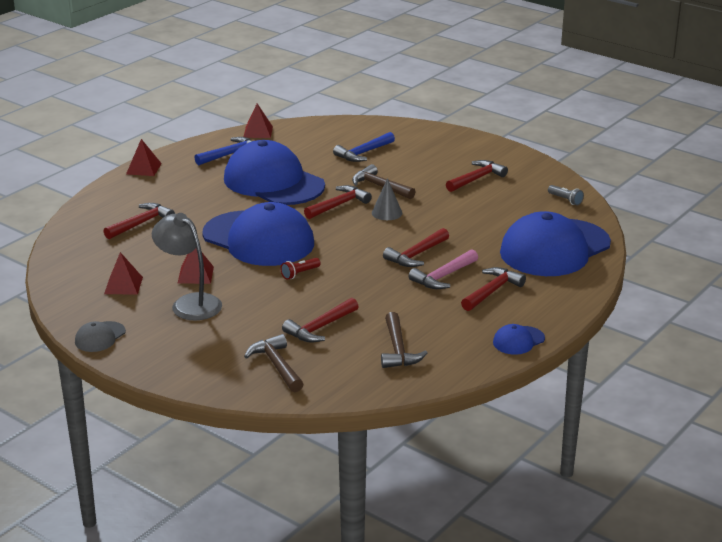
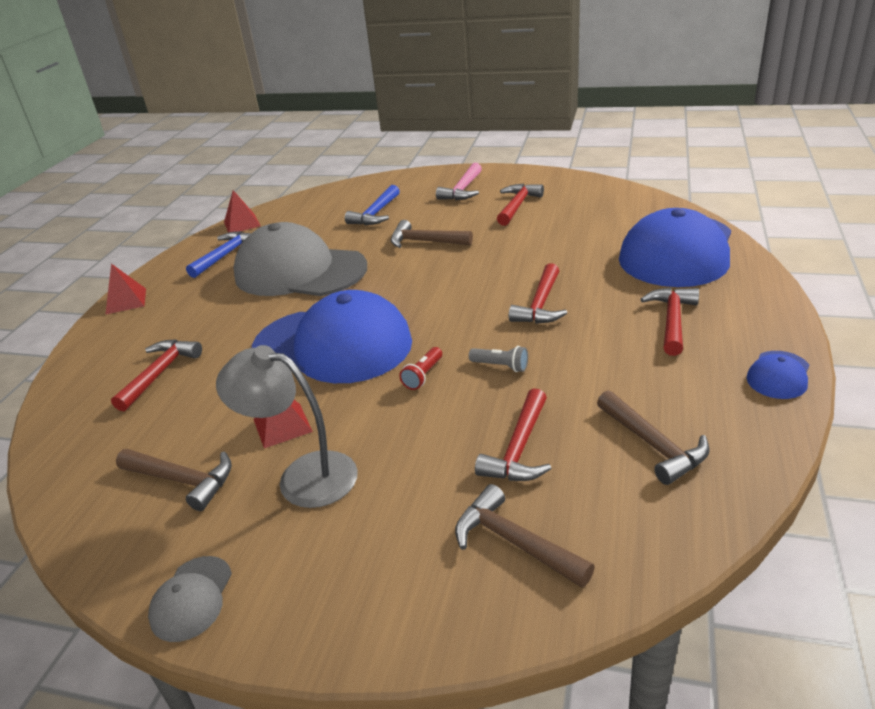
camera: 20 degrees left, 5 degrees up
(123, 285) = (183, 480): red pyramid -> brown hammer
(273, 182) = (300, 271): blue cap -> grey cap
(339, 205) = (397, 274): red hammer -> none
(387, 213) = (459, 267): grey cone -> none
(443, 277) = (598, 321): pink hammer -> pink hammer (462, 190)
(565, 200) = (626, 201): grey flashlight -> grey flashlight (501, 366)

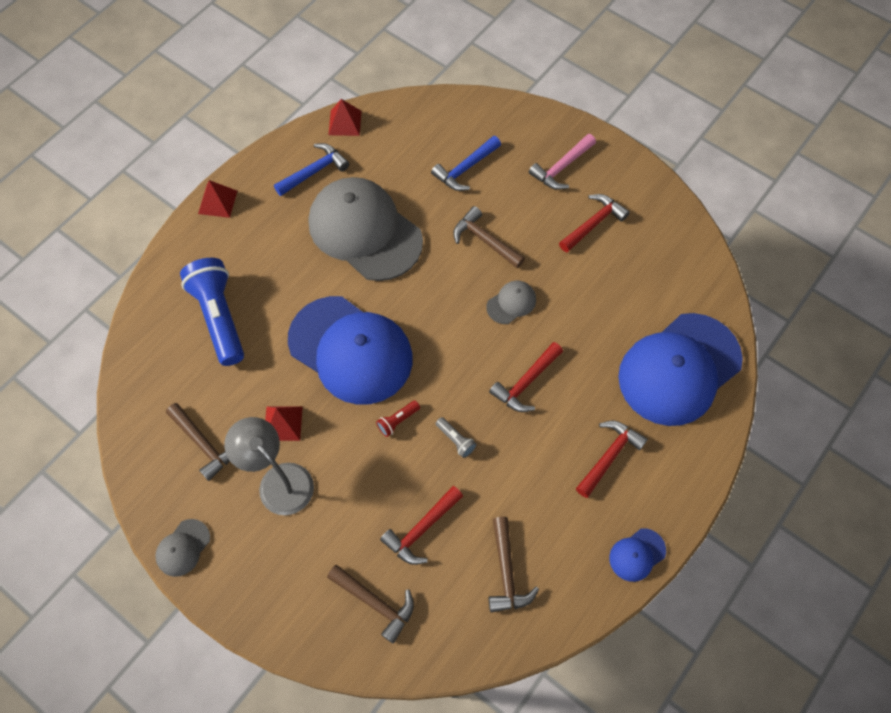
camera: 20 degrees right, 30 degrees up
(160, 373) = (219, 317): red hammer -> blue flashlight
(481, 265) = (511, 303): none -> grey cap
(514, 542) = (376, 603): brown hammer -> brown hammer turned 150 degrees clockwise

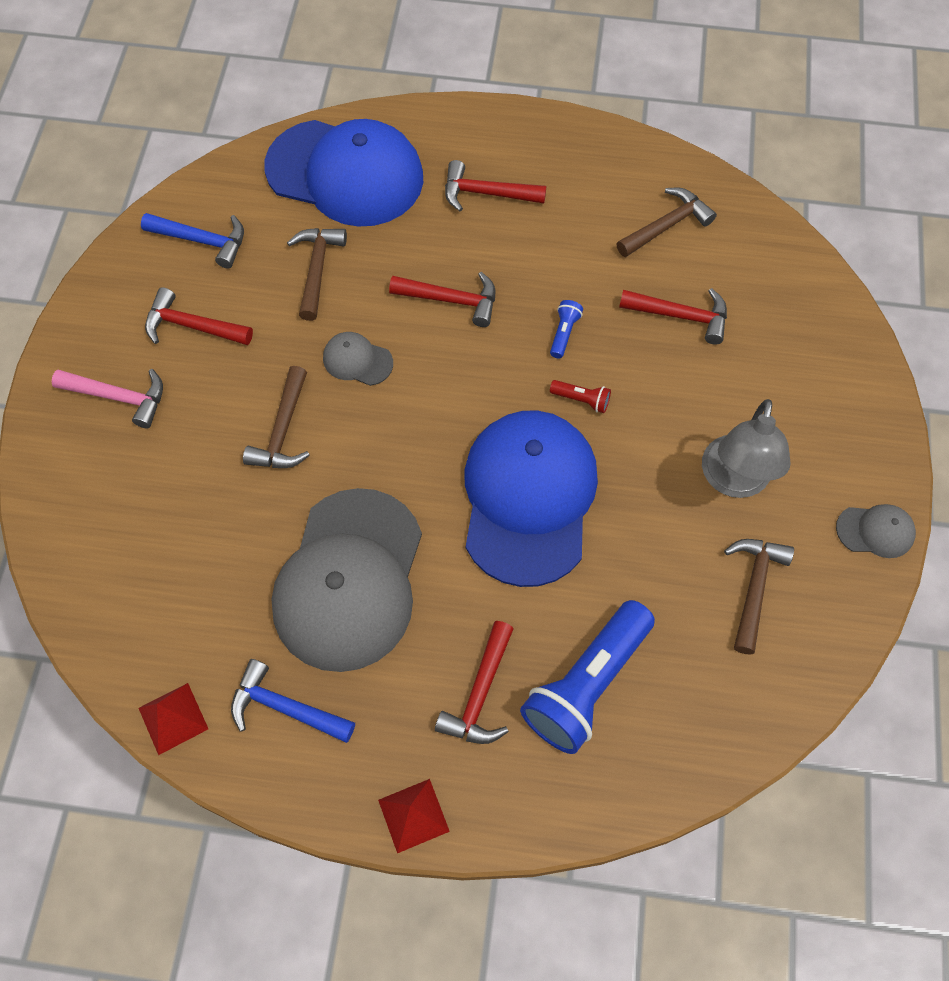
camera: 120 degrees left, 0 degrees up
(254, 262) = (480, 694): none -> red hammer
(283, 423) = (667, 517): red pyramid -> none
(376, 603) = (781, 318): brown hammer -> brown hammer (317, 269)
(456, 440) = (564, 333): grey flashlight -> blue flashlight
(465, 169) = (179, 509): blue hammer -> blue hammer (203, 241)
(637, 555) = (571, 134): blue cap -> none

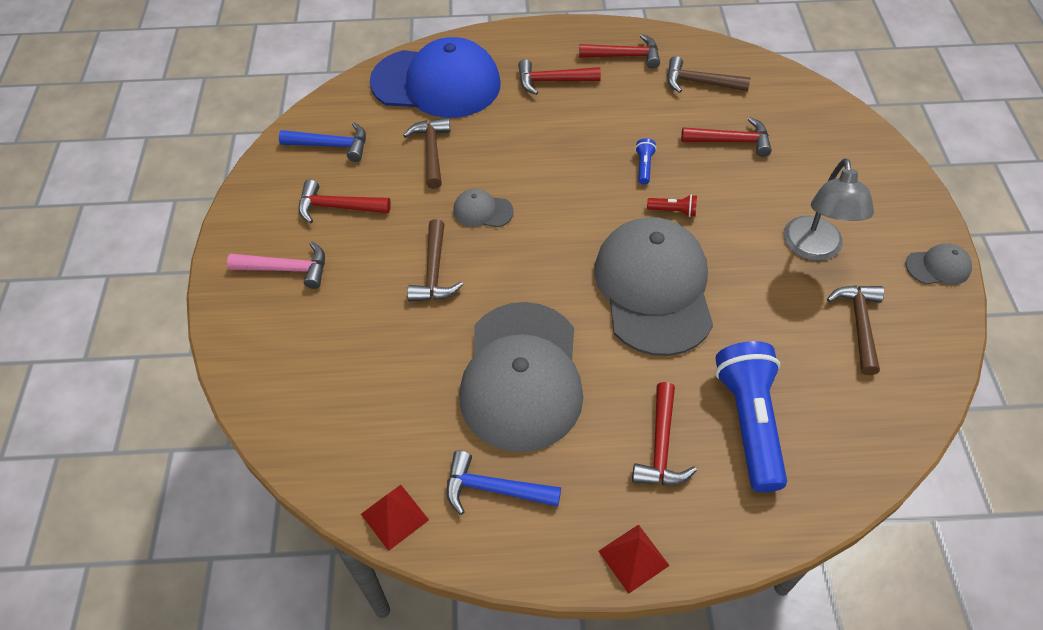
camera: 10 degrees left, 10 degrees down
(452, 300) = (547, 157): red hammer -> red hammer (625, 56)
(528, 498) = (654, 288): blue cap -> grey cap
(587, 684) = (749, 422): blue flashlight -> blue flashlight turned 150 degrees clockwise
(667, 225) = (699, 83): brown hammer -> brown hammer turned 120 degrees counterclockwise

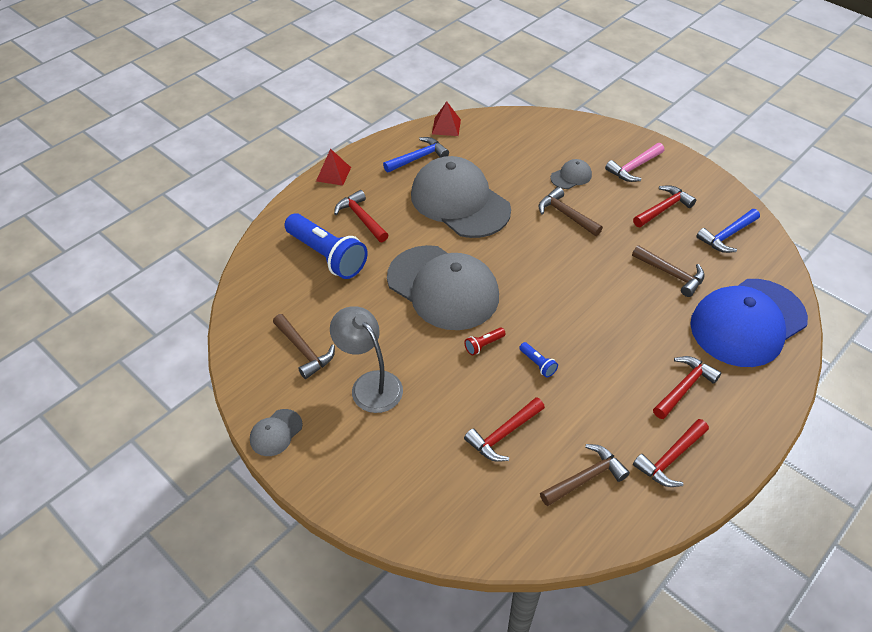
camera: 135 degrees right, 5 degrees down
(482, 211) = (590, 262): grey cap -> grey cap (571, 176)

